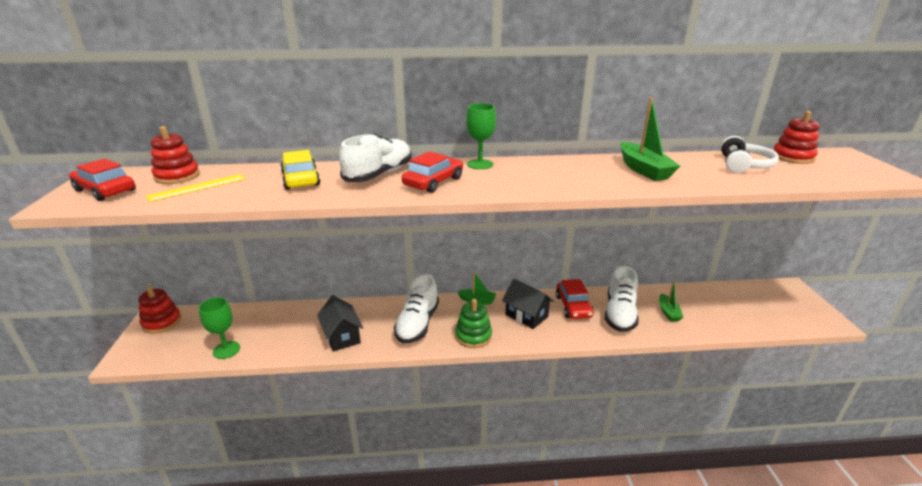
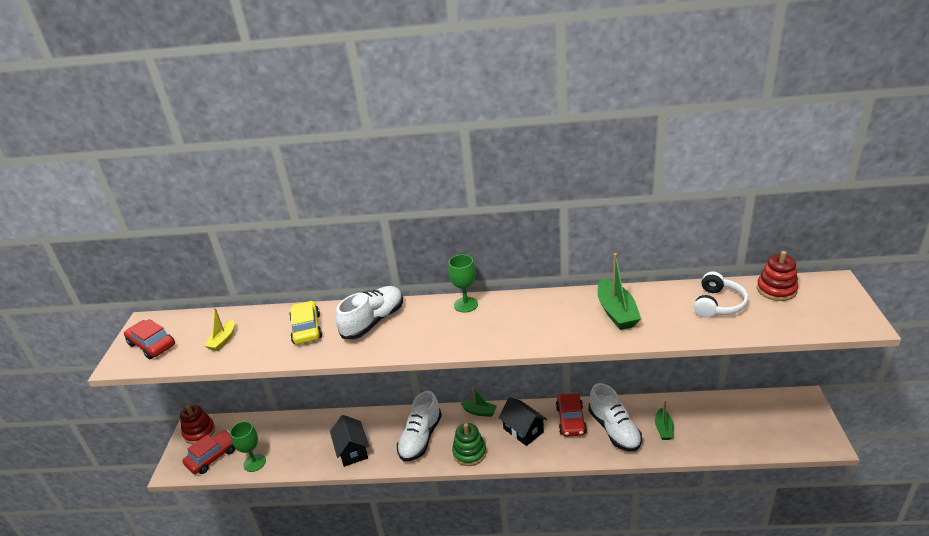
camera: 10 degrees right, 5 degrees up
(177, 176) = (206, 325): red stacking toy -> none
(197, 187) = (223, 340): yellow ruler -> yellow boat
(433, 182) = (419, 332): red car -> red car (212, 457)
(619, 314) = (614, 430): white shoe -> white shoe turned 45 degrees counterclockwise

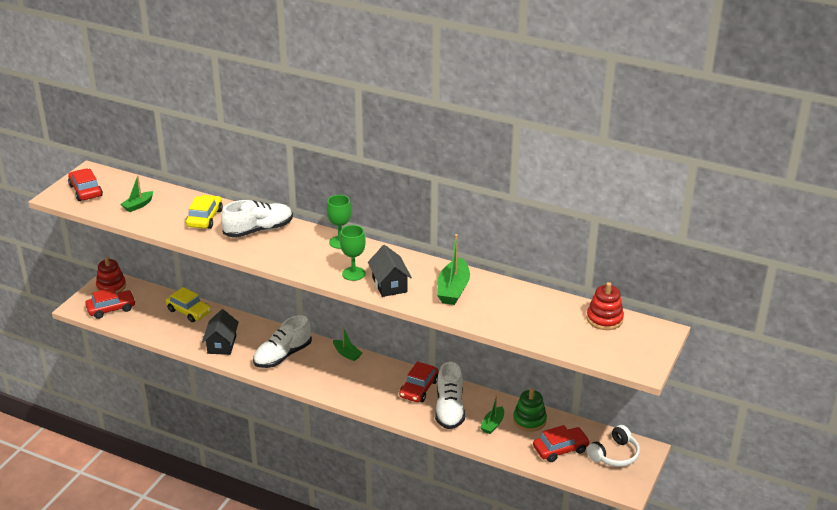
camera: 20 degrees right, 0 degrees up
(223, 340) = (138, 205): yellow boat -> green boat
(254, 463) = (140, 325): green goblet -> green goblet (353, 274)
(297, 428) = (189, 311): none -> yellow car
(469, 453) = (314, 381): green stacking toy -> green stacking toy (529, 420)
(523, 430) = (372, 381): black house -> black house (389, 285)
(718, 304) = (542, 312): white headphones -> white headphones (614, 455)
(740, 428) = (560, 449): none -> red car

